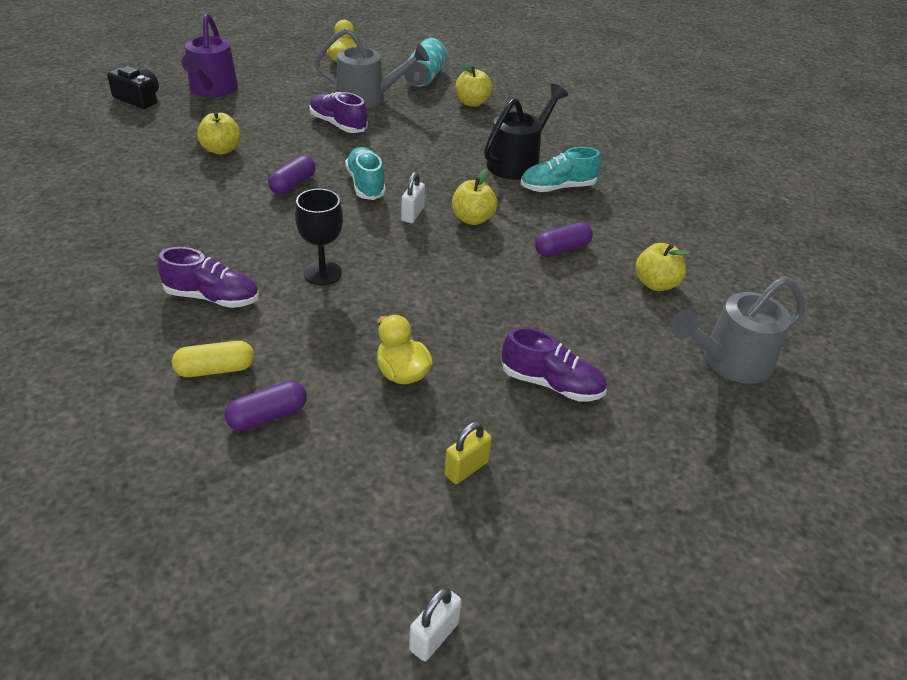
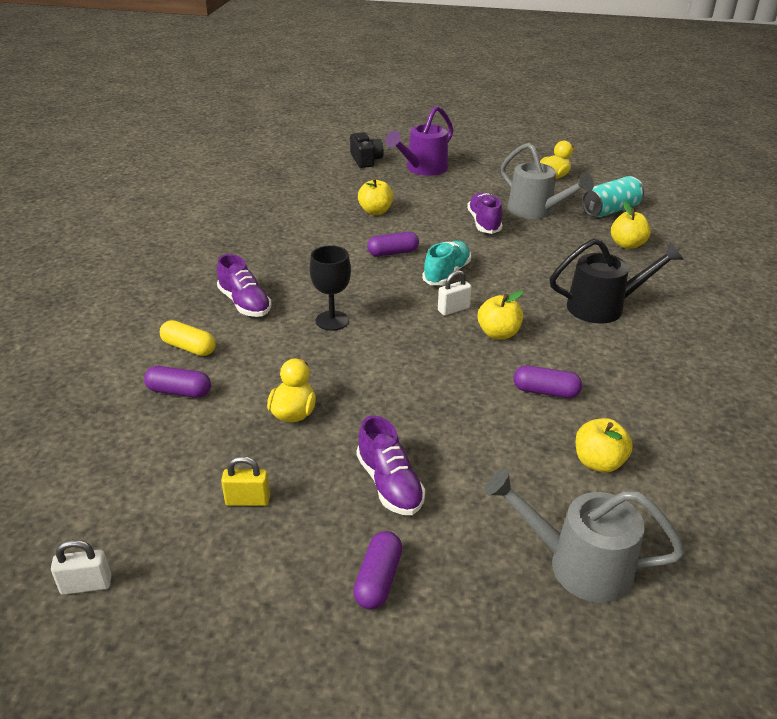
camera: 45 degrees right, 5 degrees down
(557, 188) = (613, 342): turquoise shoe -> none
(636, 458) = (378, 579): none -> purple capsule

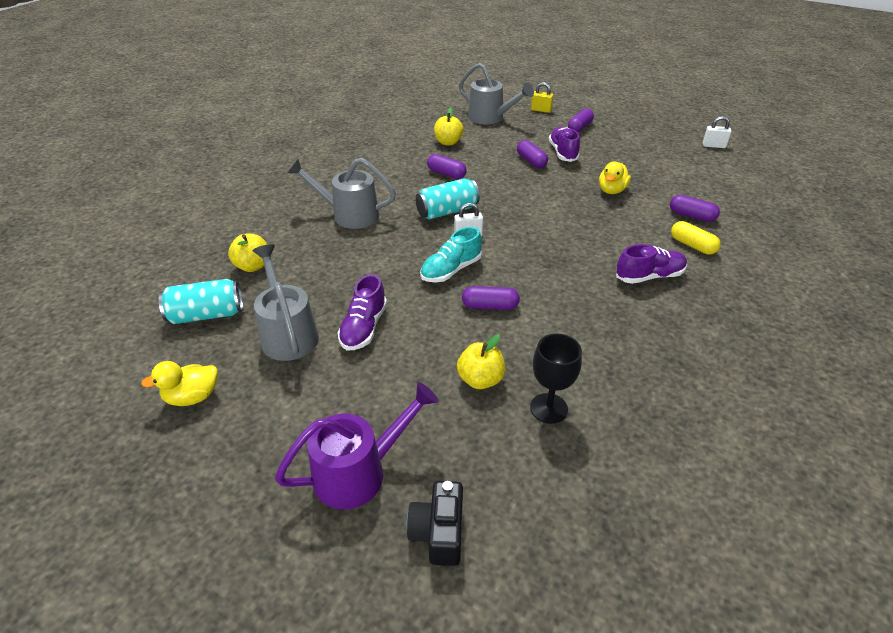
camera: 160 degrees left, 5 degrees up
(245, 303) = (649, 276): purple shoe -> purple shoe turned 90 degrees clockwise
(247, 500) = (640, 159): yellow padlock -> yellow padlock (541, 110)
(332, 321) = (572, 245): black goblet -> black goblet (548, 408)
(435, 448) = (531, 161): none -> purple capsule
(498, 333) = (447, 211): yellow apple -> turquoise can
(604, 307) = (348, 215): black watering can -> grey watering can

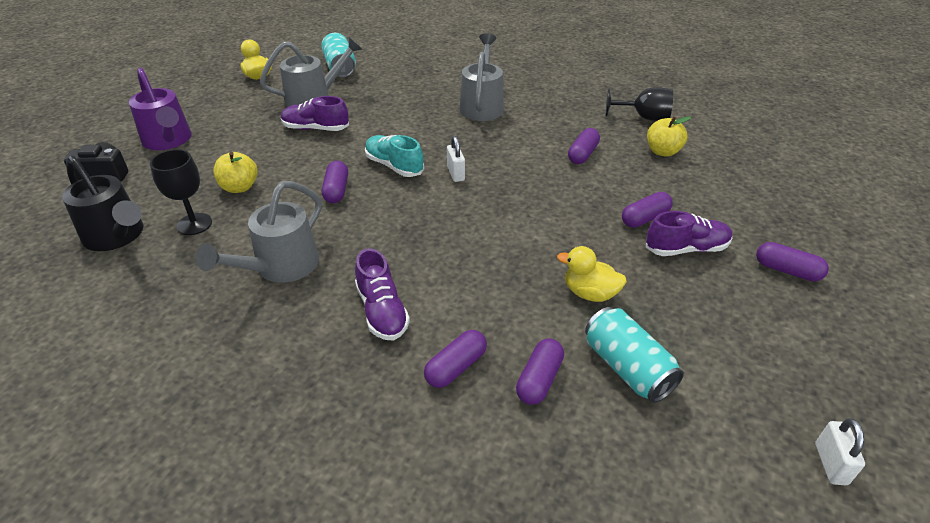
camera: 85 degrees right, 0 degrees up
(253, 266) = (399, 74): yellow apple -> none
(396, 142) = (644, 117): none -> black goblet
(447, 211) = (501, 159): turquoise can -> turquoise can (627, 368)
(491, 118) = (758, 182): grey watering can -> grey watering can (280, 268)
(541, 110) = (823, 230): yellow padlock -> none
(575, 476) = (118, 236): none -> black watering can
(692, 245) = (456, 367): yellow capsule -> purple capsule

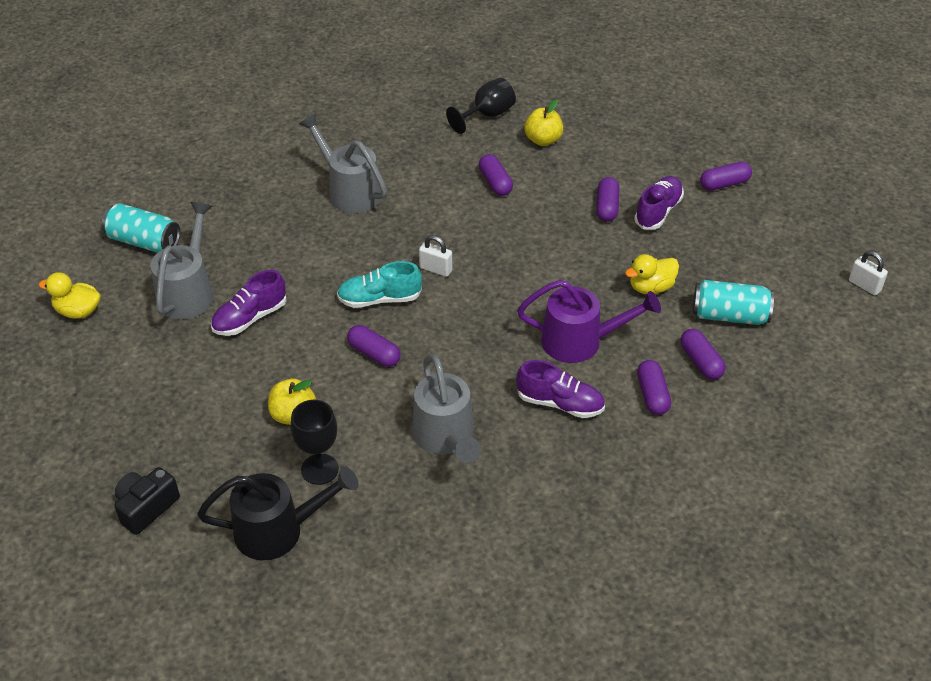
camera: 50 degrees left, 5 degrees up
(169, 141) = (137, 435): purple watering can -> purple watering can (581, 342)

